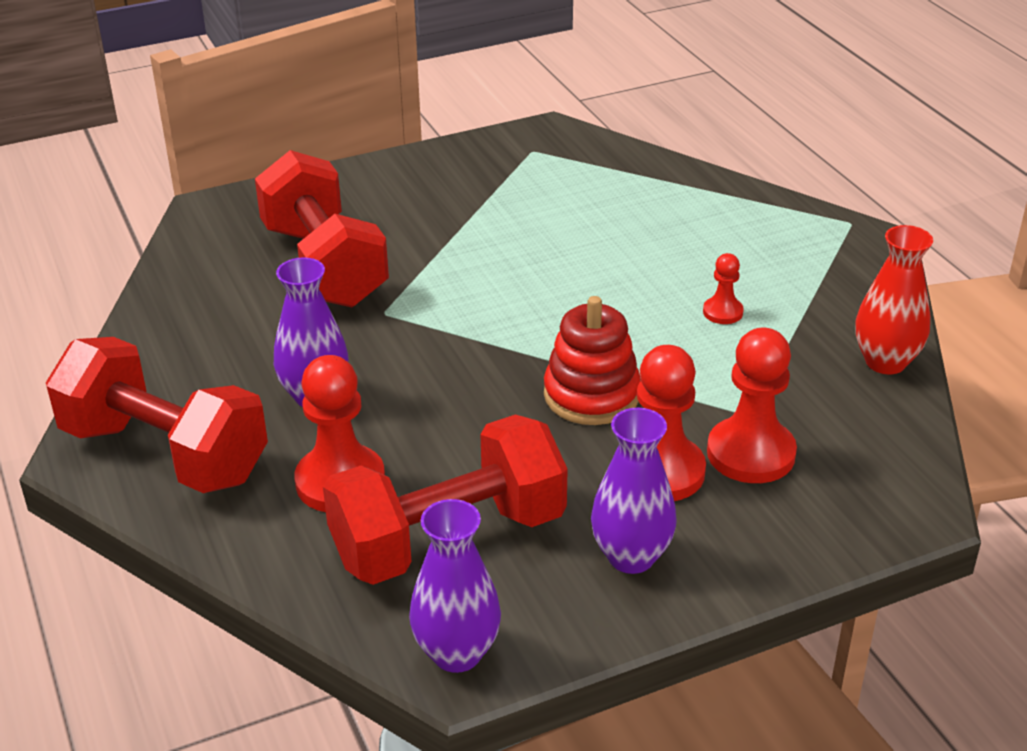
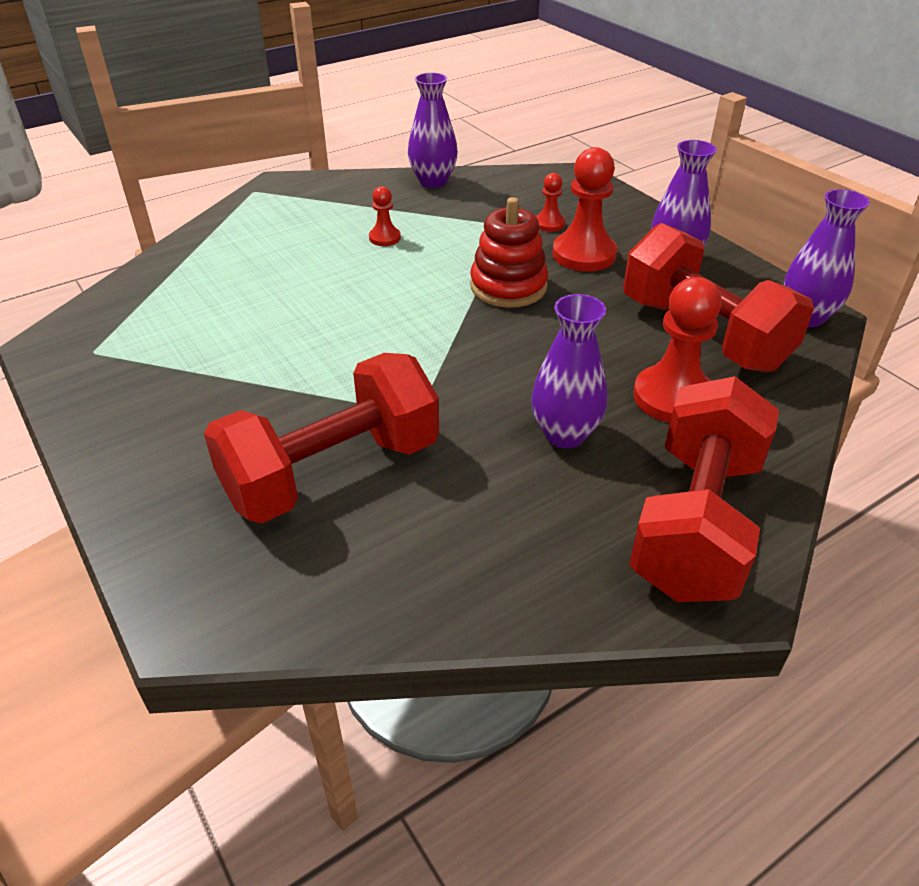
camera: 100 degrees left, 5 degrees up
(751, 453) = (549, 224): red pawn -> red pawn, size x0.51
(885, 362) = (433, 181): red vase -> purple vase

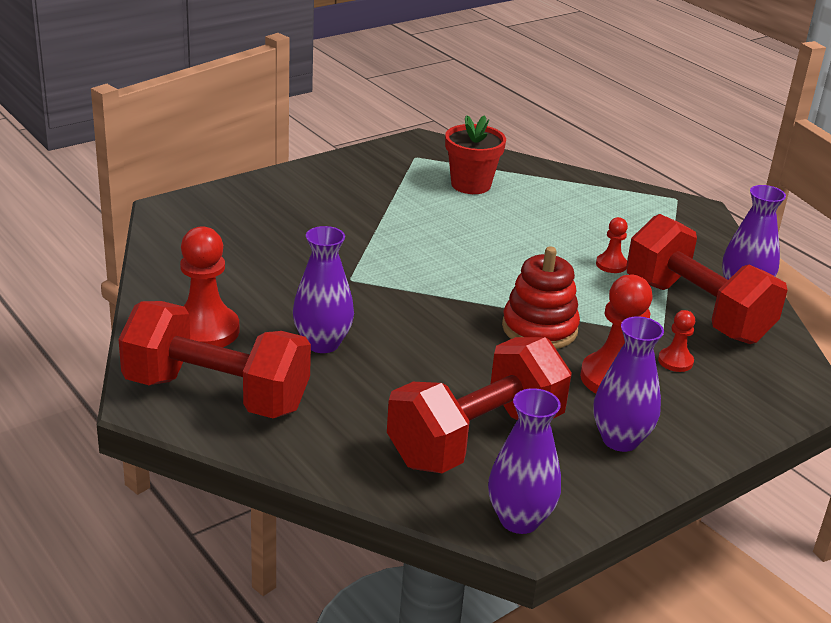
camera: 85 degrees right, 10 degrees down
(188, 311) = (471, 185): none -> red flower pot
(332, 472) = (286, 247): red dumbbell -> red dumbbell (696, 311)
(673, 397) = (371, 405): red pawn -> red pawn (205, 330)

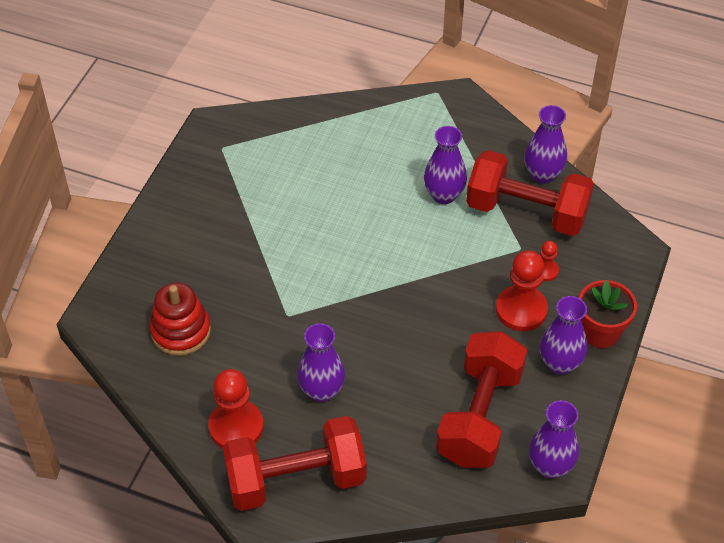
camera: 30 degrees left, 20 degrees up
(471, 185) = (287, 159): red flower pot -> red flower pot (600, 332)
(539, 328) = (444, 290): red stacking toy -> red stacking toy (181, 331)
(611, 265) = (444, 195): red pawn -> purple vase

